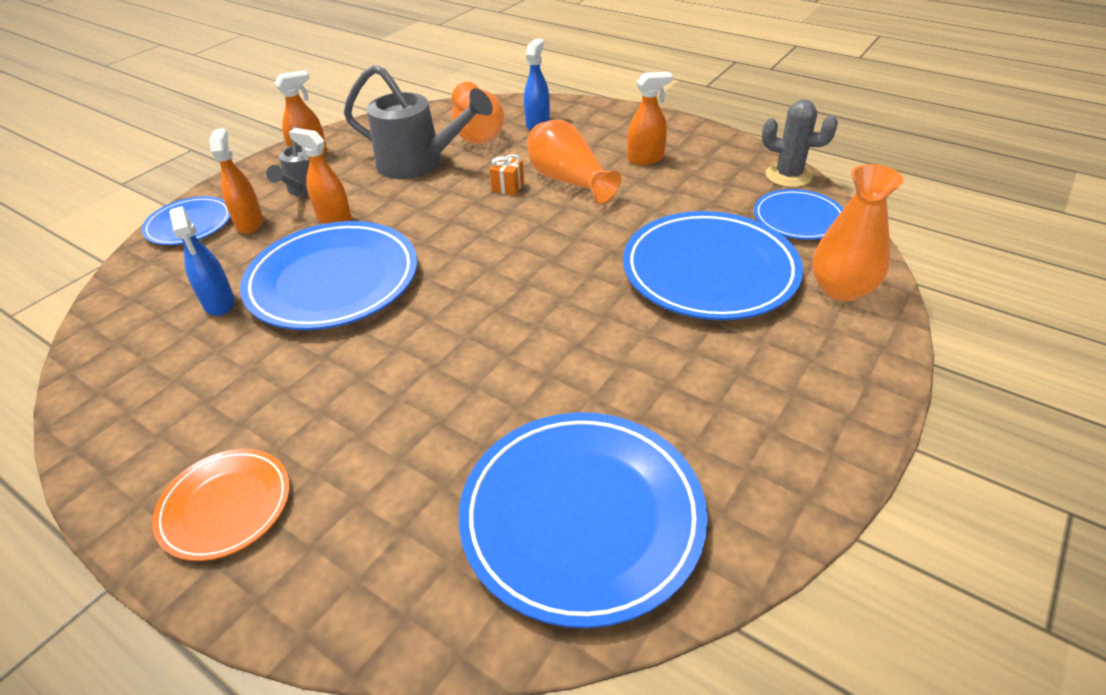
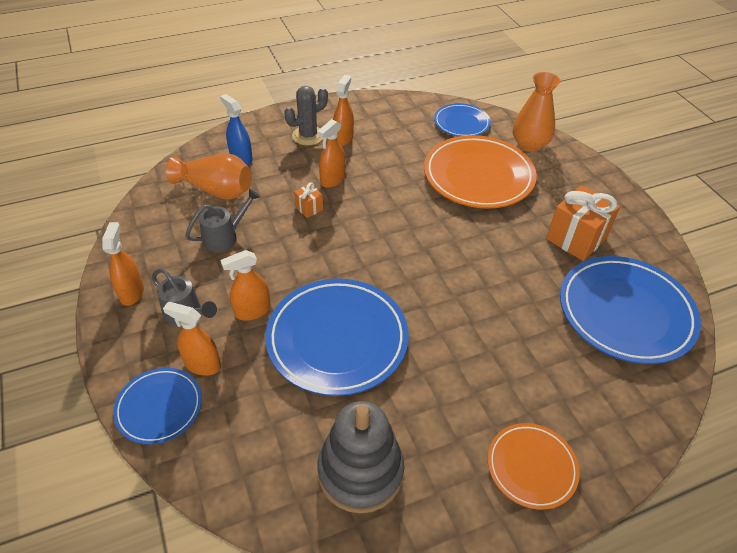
camera: 60 degrees left, 5 degrees up
(164, 368) = (360, 471): none -> grey stacking toy
(219, 303) = (304, 416): blue spray bottle -> none
(419, 164) = (225, 236): grey watering can -> grey watering can, size x0.58
(569, 181) = (332, 180): orange vase -> orange spray bottle
(690, 406) = (576, 238): none -> orange gift
(709, 271) = (478, 176): blue plate -> orange plate
(788, 176) = (419, 103): grey cactus -> grey cactus (308, 136)

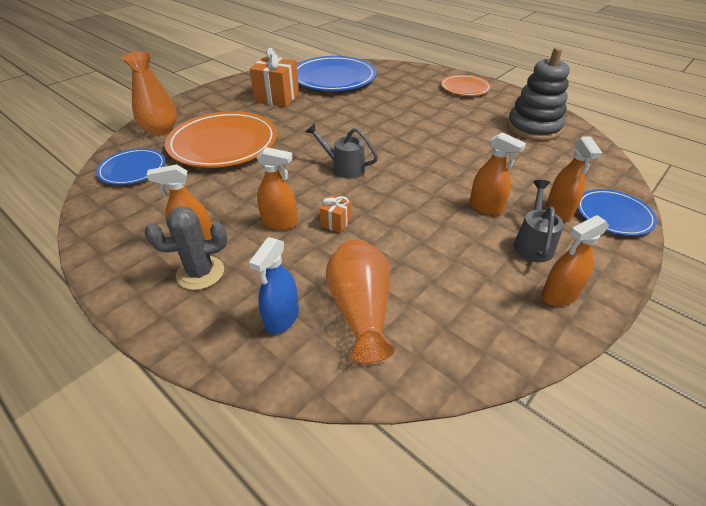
camera: 115 degrees left, 5 degrees down
(225, 236) = (425, 264): grey watering can -> grey watering can (344, 168)
(308, 136) = (200, 273): grey cactus -> grey cactus turned 45 degrees counterclockwise
(337, 339) = (462, 160): blue plate -> none

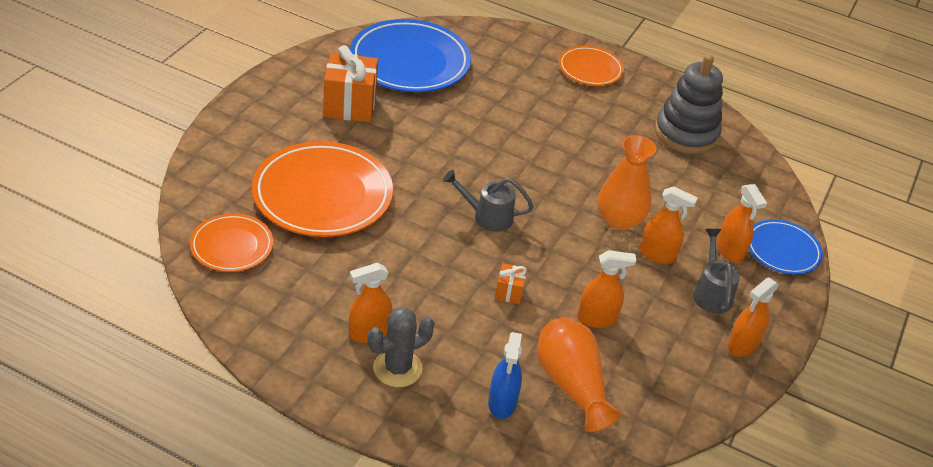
camera: 20 degrees left, 0 degrees up
(133, 169) = (232, 246): blue plate -> orange plate
(160, 130) = (224, 178): orange vase -> orange vase (619, 220)
(279, 223) = (449, 300): orange spray bottle -> orange spray bottle (597, 319)

